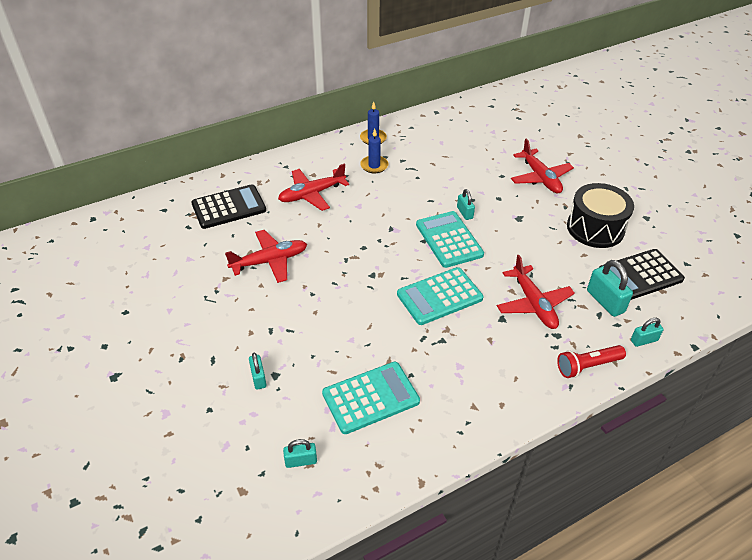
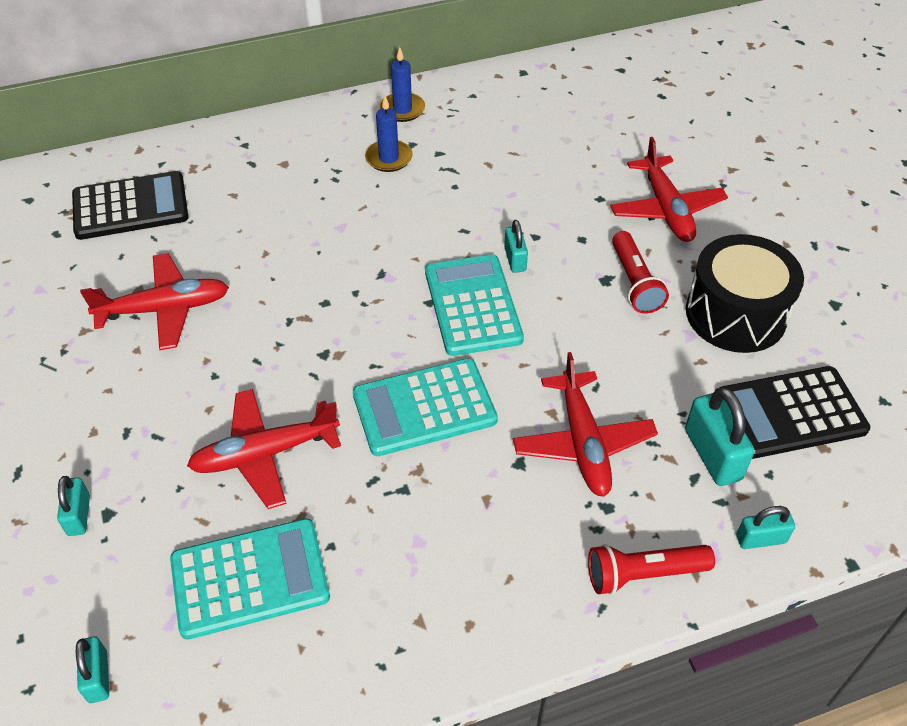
camera: 10 degrees right, 5 degrees up
(301, 461) = (98, 677): turquoise padlock -> turquoise padlock turned 75 degrees clockwise
(311, 194) = (270, 198): red plane -> red plane (264, 454)
(535, 218) = (634, 283): none -> red flashlight

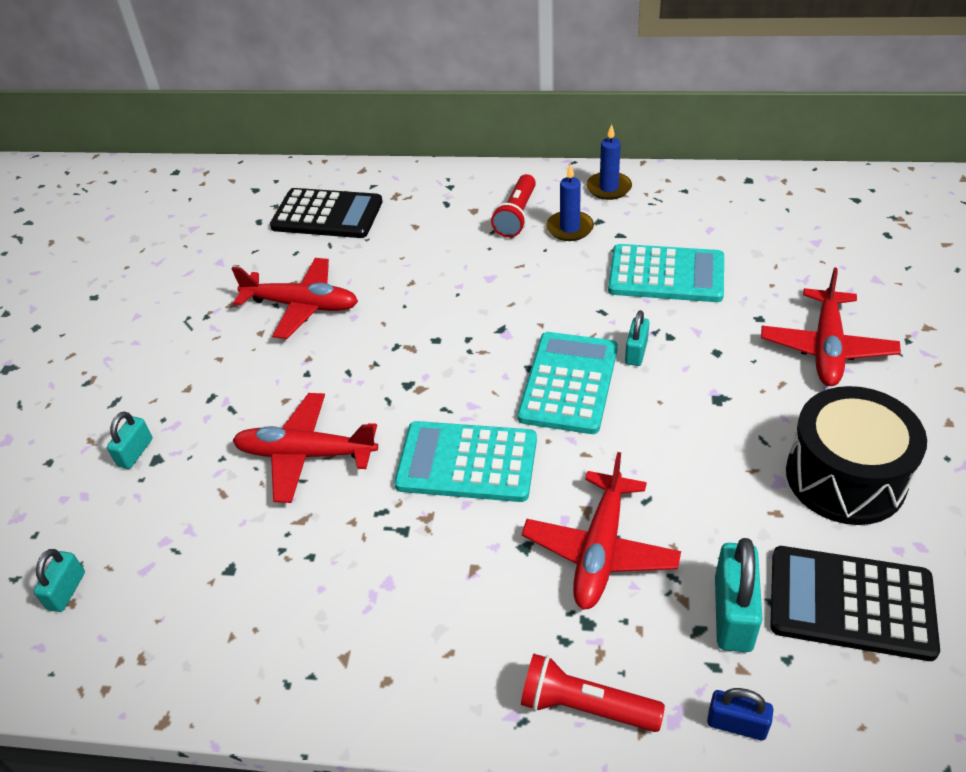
camera: 30 degrees right, 5 degrees down
(250, 578) = (228, 557): turquoise calculator -> turquoise calculator (666, 274)
(634, 283) = (748, 411): red flashlight -> red flashlight (516, 216)
(761, 539) = (736, 724): turquoise padlock -> blue padlock

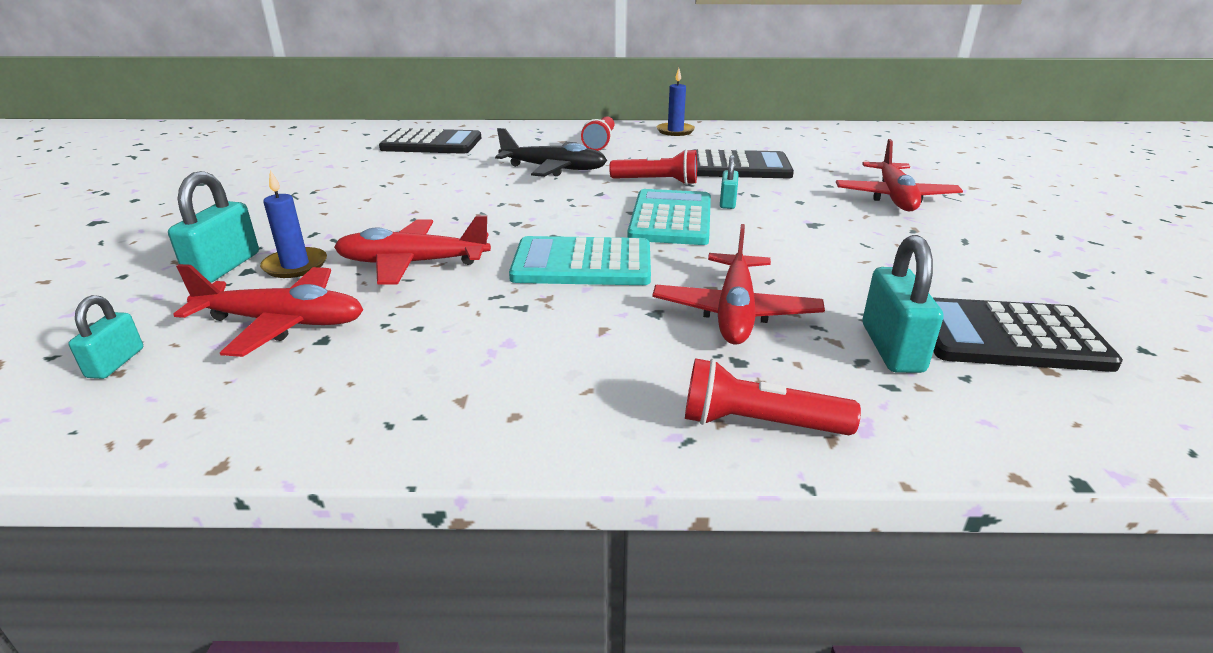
camera: 10 degrees left, 15 degrees down
(135, 452) = (224, 267): turquoise padlock -> turquoise padlock, size x1.66
(302, 306) = (409, 185): red plane -> red plane (283, 323)
(458, 275) = (554, 169): none -> black plane
(567, 306) = (657, 182): none -> red flashlight
(570, 228) = (648, 148): blue candle -> blue candle (295, 266)
(666, 274) = (739, 166): turquoise calculator -> black calculator
(736, 724) = (938, 428): blue padlock -> none
(845, 477) = (953, 262): black drum -> none

